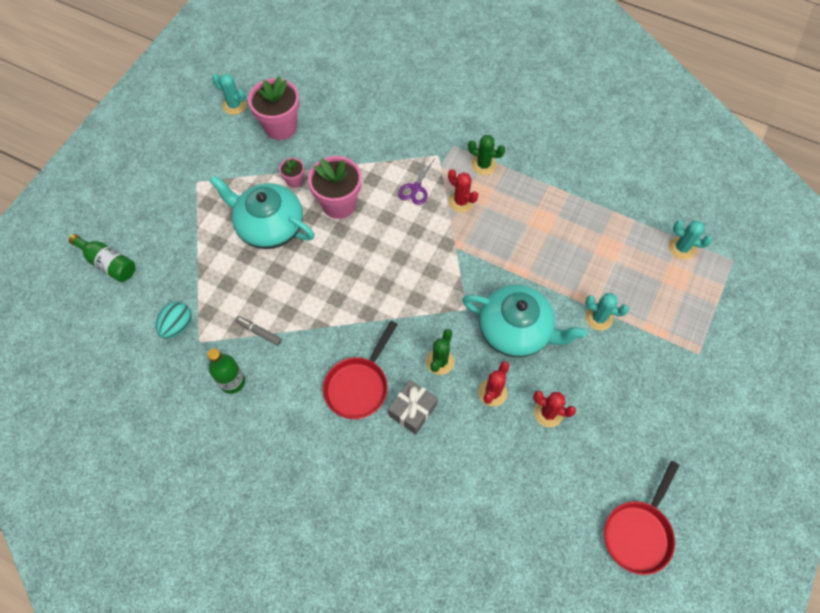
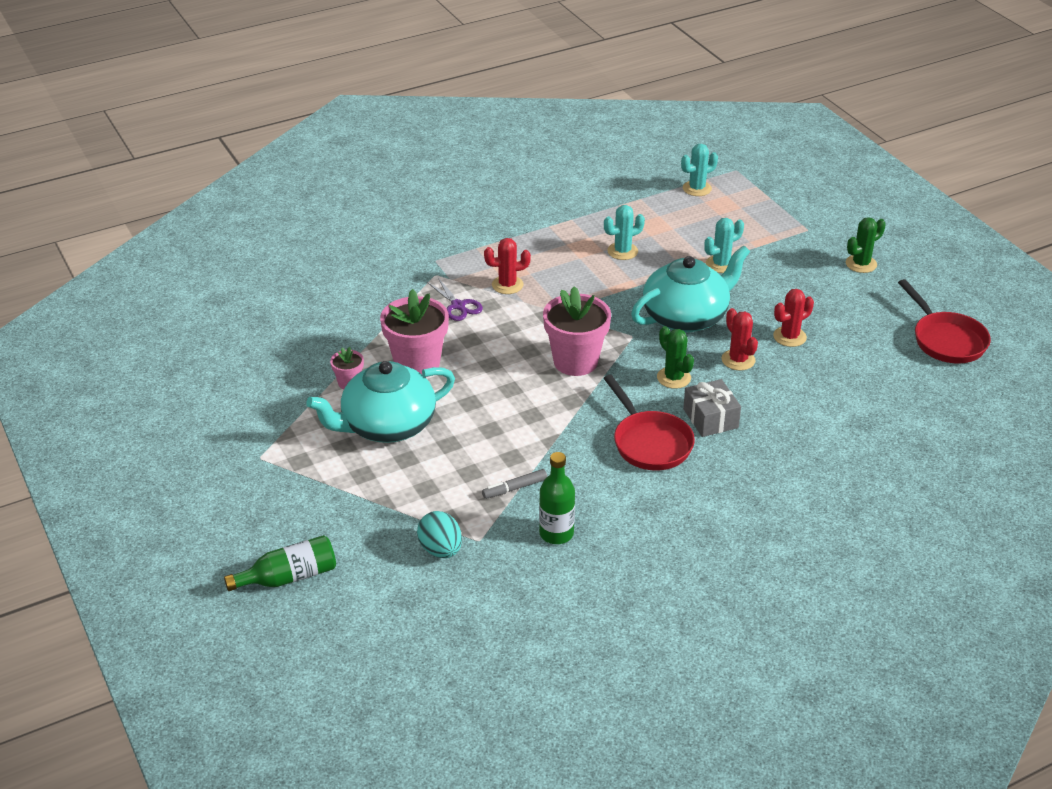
camera: 55 degrees left, 25 degrees down
(234, 105) = (188, 385): turquoise cactus -> turquoise cactus (622, 251)
(280, 127) = (264, 363): pink flower pot -> pink flower pot (575, 361)
(483, 165) = (481, 253): green cactus -> green cactus (861, 264)

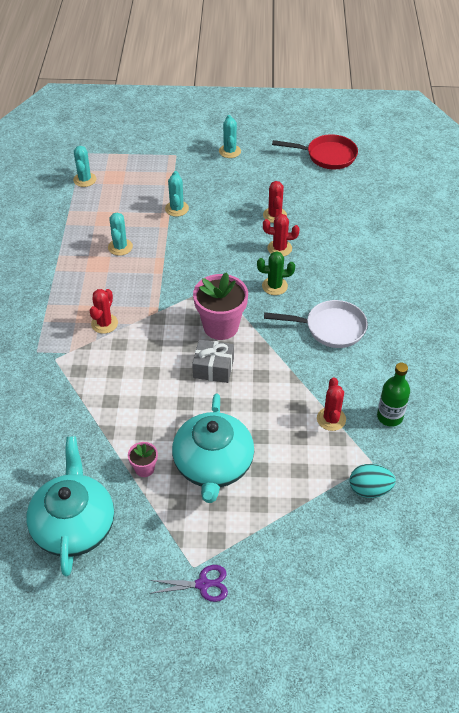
camera: 60 degrees left, 10 degrees up
(289, 577) = (346, 600): green bottle -> none
(417, 364) = (155, 416): pink flower pot -> none
(458, 306) = (105, 362): purple scissors -> purple scissors (203, 584)
(515, 488) = (331, 419): grey marker -> red cactus
(649, 442) = (330, 328): red pan -> white pan
(686, 317) = (217, 250): turquoise teapot -> turquoise teapot (74, 525)
(710, 418) = (327, 288): grey gift -> grey gift (213, 368)
(861, 264) = (229, 151): green cactus -> turquoise cactus

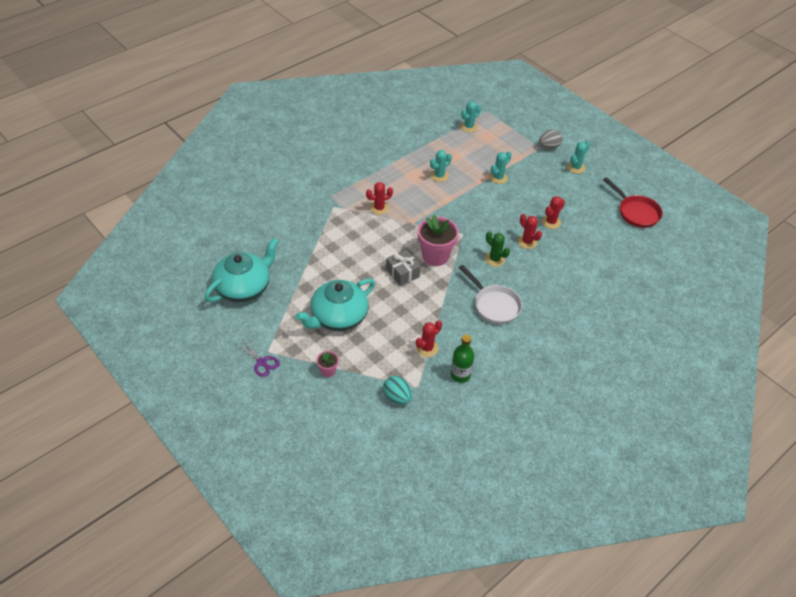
camera: 45 degrees right, 0 degrees up
(144, 468) = (305, 290): pink flower pot -> pink flower pot (328, 371)
(182, 149) = (548, 147): none -> grey egg

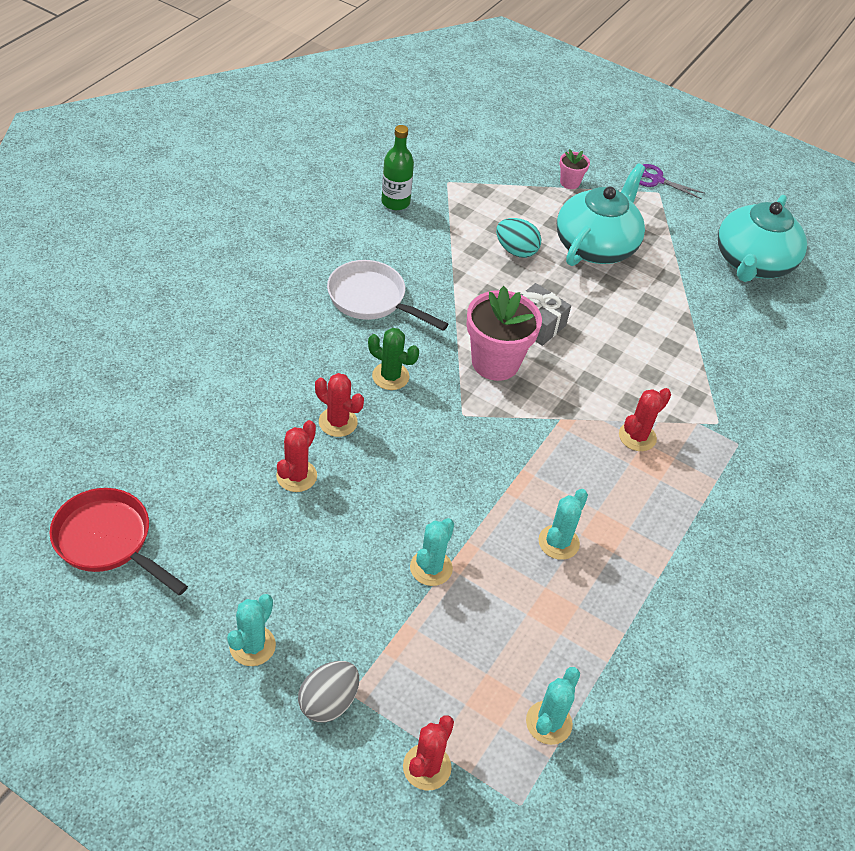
camera: 160 degrees right, 0 degrees up
(397, 397) = (468, 168): turquoise egg -> turquoise egg (516, 251)
(427, 348) = (453, 226): red cactus -> red cactus (427, 767)

